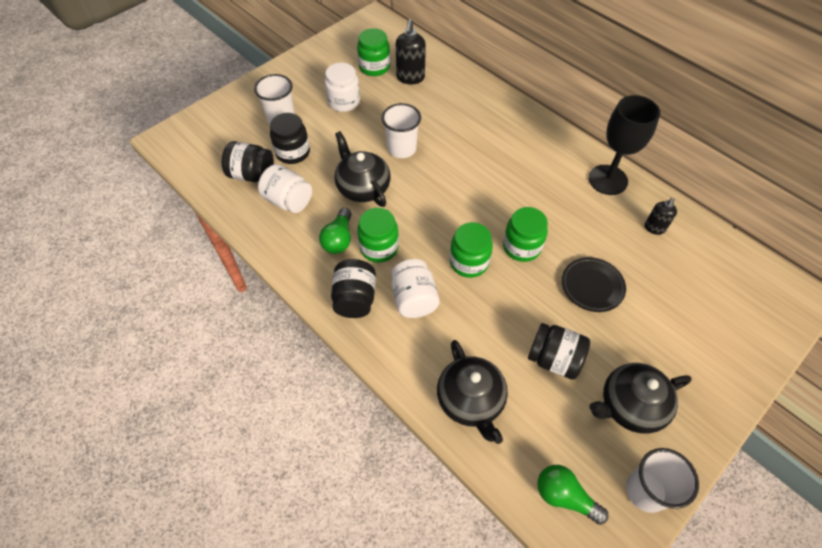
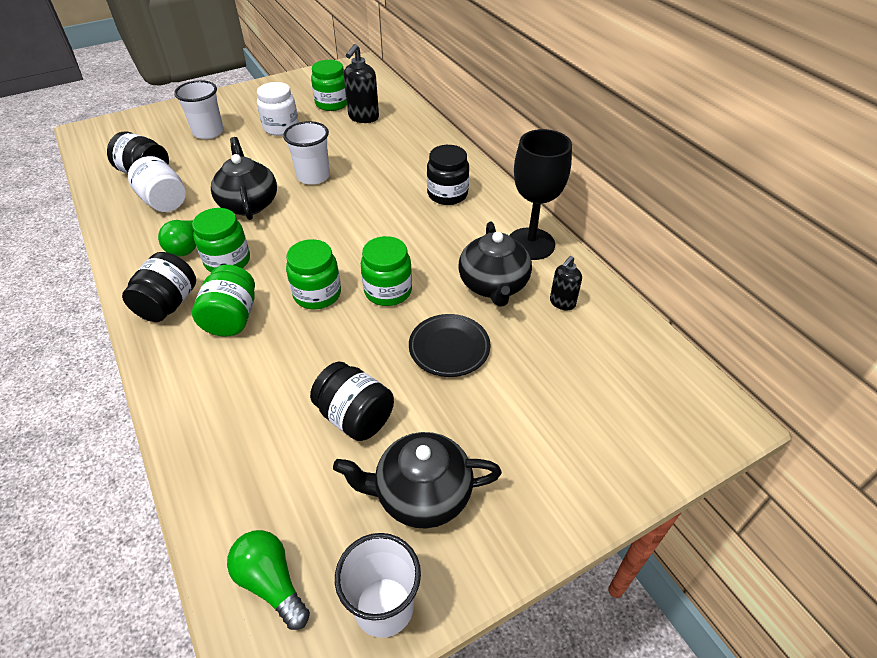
camera: 15 degrees right, 10 degrees down
(293, 152) = (199, 161): black jar -> black jar (447, 194)
(414, 299) = (231, 318): white jar -> green jar
(470, 401) = (226, 438): black teapot -> black teapot (493, 285)

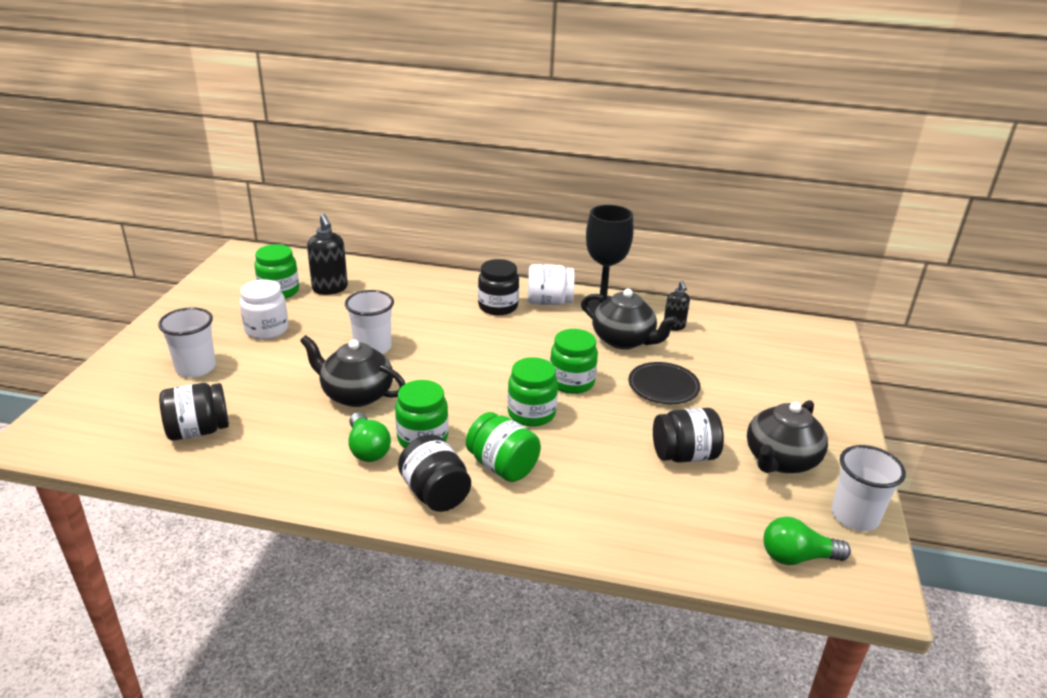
camera: 50 degrees left, 15 degrees down
(164, 202) = (271, 438): white jar -> white jar (549, 302)

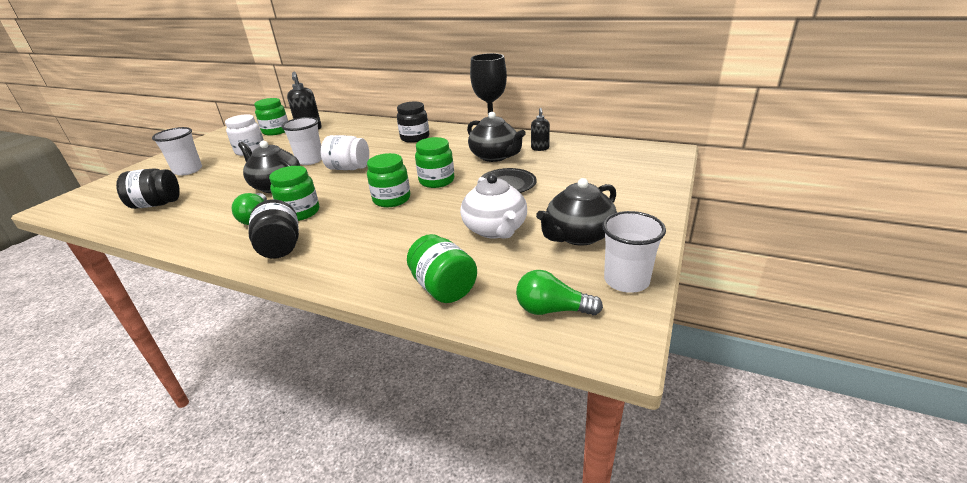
camera: 15 degrees right, 0 degrees up
(502, 466) = (344, 232): green jar -> green jar (443, 288)
(549, 302) = (454, 135): white jar -> white jar (348, 168)
(684, 455) = (495, 229): black jar -> white teapot

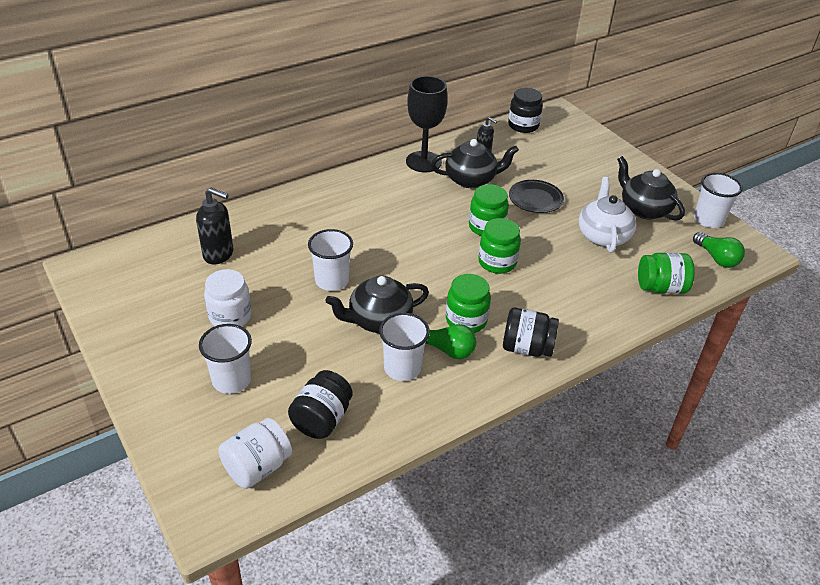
camera: 60 degrees left, 10 degrees up
(225, 210) = (402, 368): none -> white cup
(276, 131) = (181, 280): green jar -> none
(348, 168) = (391, 263): white jar -> white jar (257, 467)
(415, 138) = (361, 199): black jar -> black jar (523, 125)
(495, 229) = (603, 236): white teapot -> white teapot turned 105 degrees counterclockwise
(552, 310) = (716, 258): green light bulb -> green light bulb turned 75 degrees counterclockwise
(578, 236) = (644, 209): black teapot -> black teapot turned 150 degrees clockwise

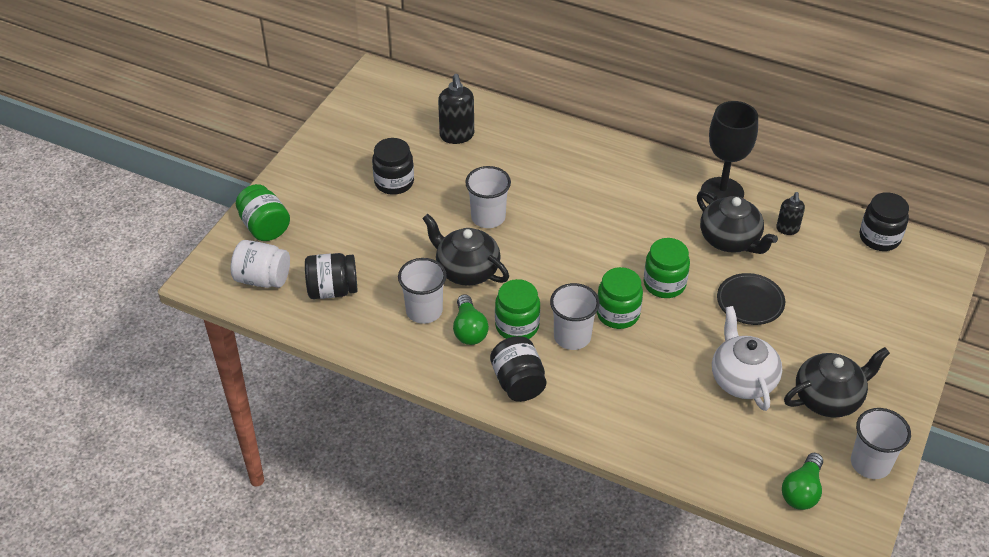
camera: 60 degrees right, 5 degrees up
(230, 316) = (394, 182): white jar -> black jar
(231, 380) = (331, 220): white cup -> white cup (572, 337)
(603, 236) = (742, 379): white teapot -> white teapot turned 75 degrees counterclockwise
(644, 209) = (829, 398): black teapot -> black teapot turned 45 degrees clockwise
(661, 288) = (701, 456): green jar -> green jar (265, 227)

